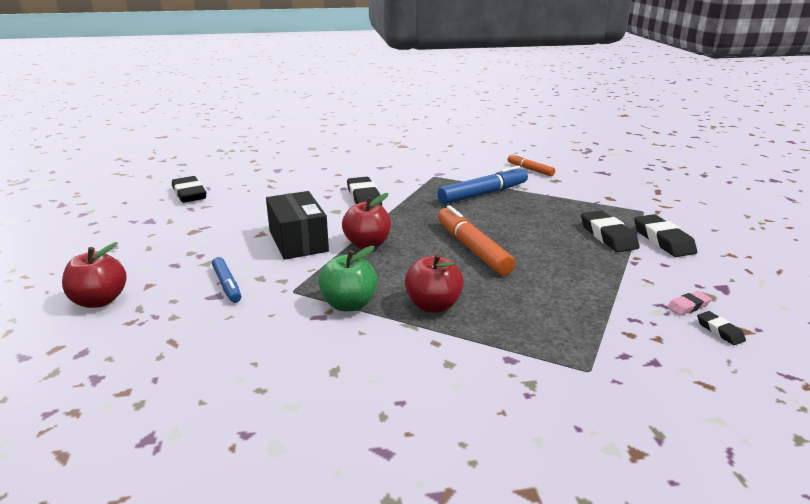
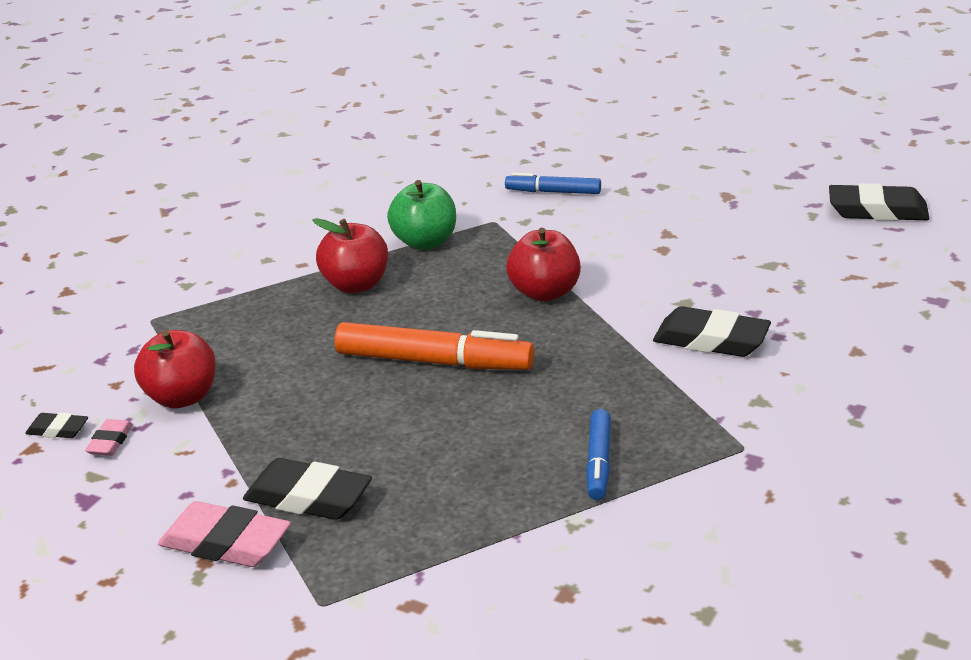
camera: 130 degrees right, 5 degrees up
(99, 301) = (601, 134): red apple -> red apple (181, 397)
(298, 241) = (613, 251): black box -> none
(483, 194) = (598, 462): blue marker -> blue marker, size x0.57
(530, 169) = (658, 593): orange marker -> none
(663, 240) = (226, 543): black eraser -> pink eraser

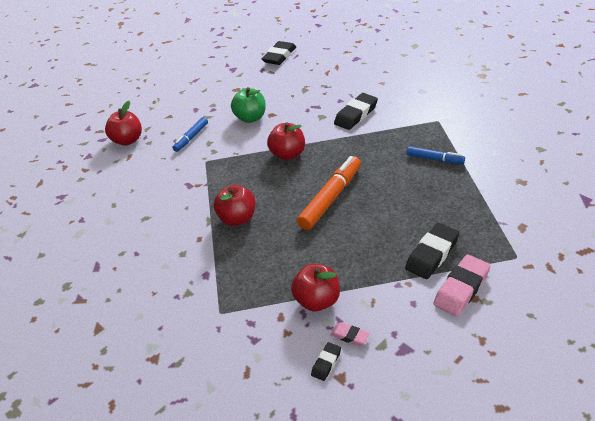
camera: 70 degrees left, 10 degrees up
(425, 242) = (210, 188): green apple -> green apple (250, 118)
(521, 142) = (127, 140): none -> red apple

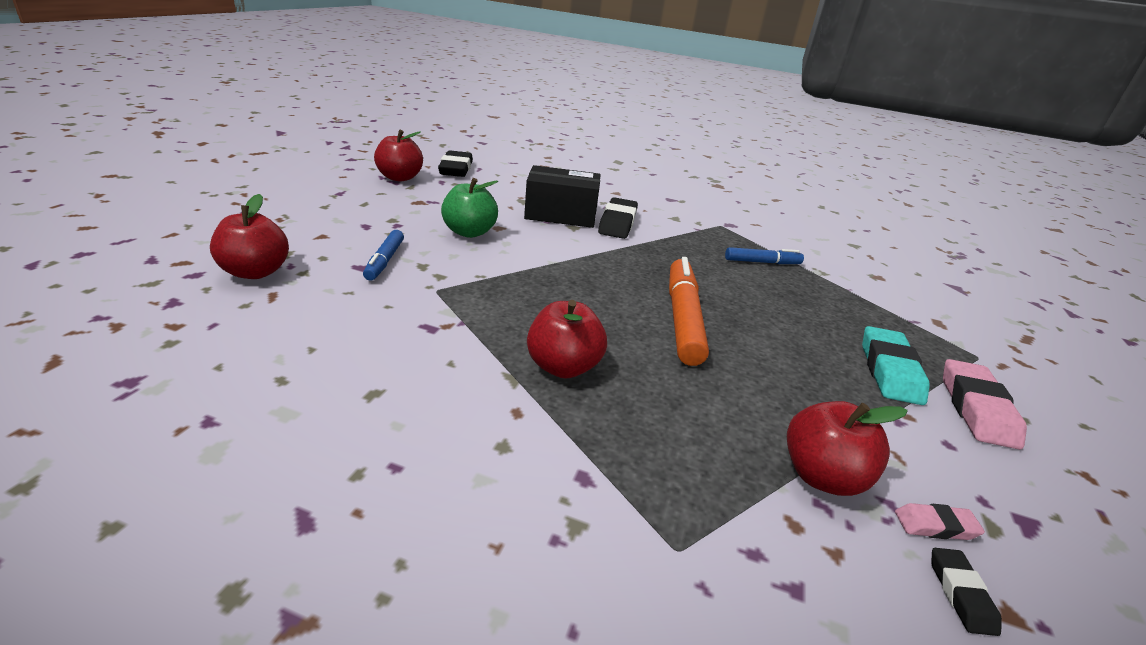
camera: 35 degrees left, 10 degrees down
(288, 154) = (566, 271): red apple -> red apple (399, 178)
(321, 104) = (561, 214): none -> black box
(432, 254) = (889, 371): black eraser -> turquoise eraser

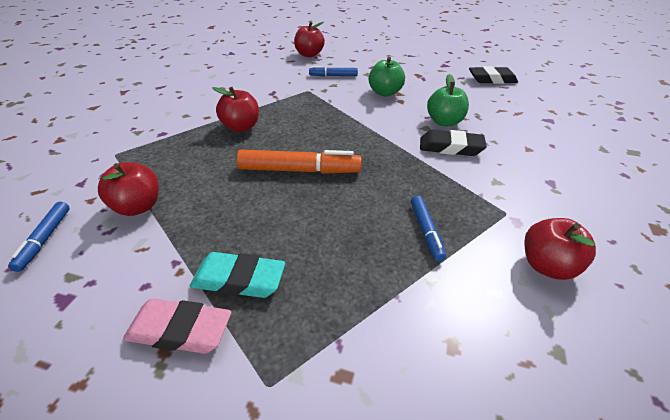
camera: 90 degrees right, 10 degrees up
(399, 178) = (451, 65): red apple -> red apple (547, 266)
(561, 214) = (444, 122): black box -> green apple
(935, 526) = (85, 246): pink eraser -> none
(960, 594) = (44, 239): black eraser -> blue marker

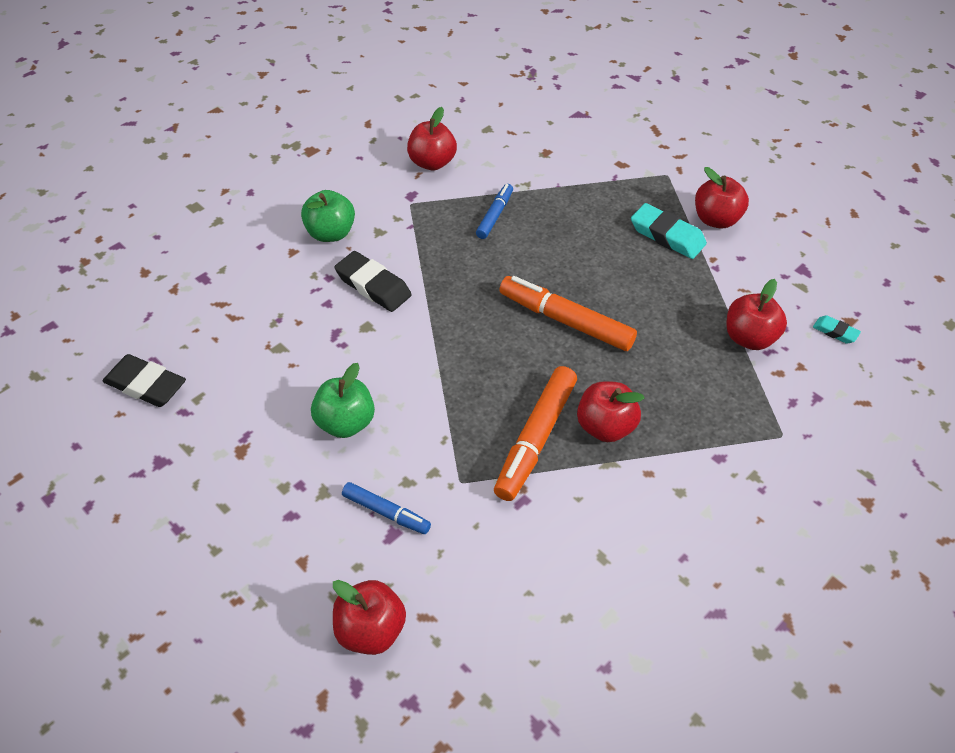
camera: 150 degrees left, 10 degrees up
(44, 239) = (835, 332): blue marker -> turquoise eraser
(180, 330) = (716, 219): pink eraser -> red apple
(280, 112) = (535, 439): none -> orange marker
(444, 122) = (332, 326): green apple -> green apple (331, 233)

